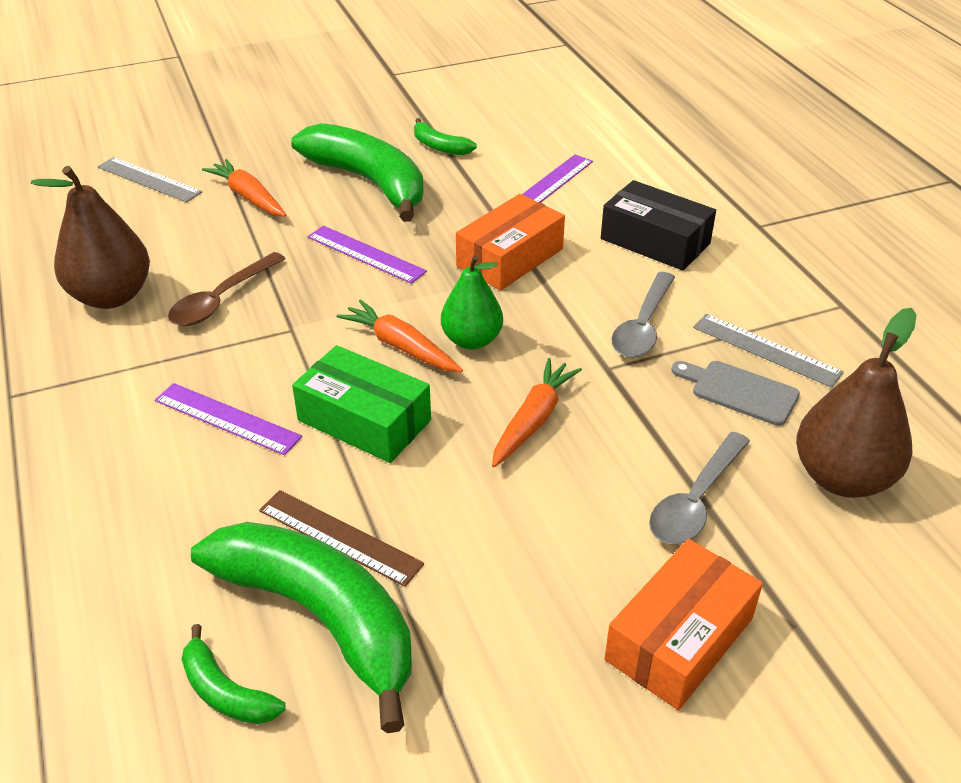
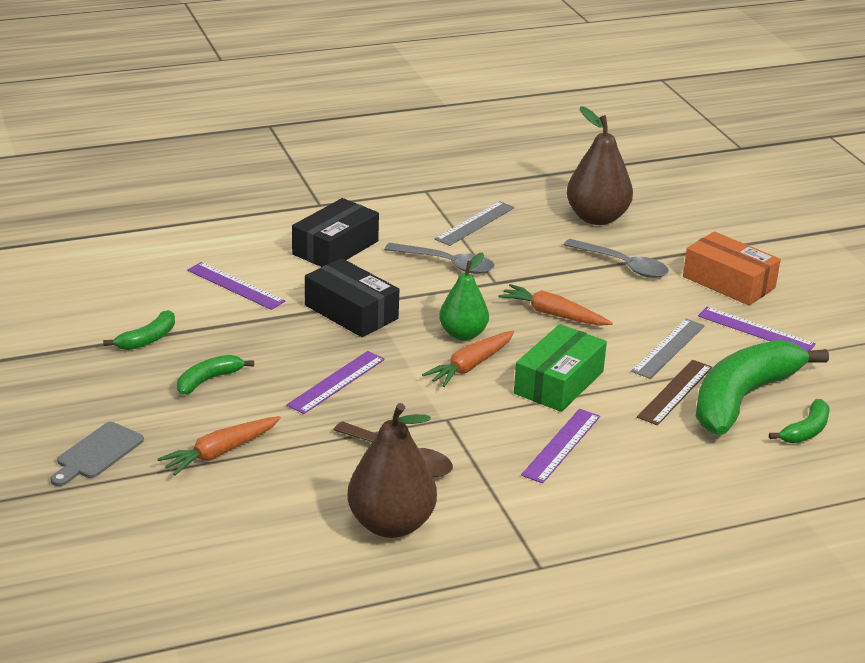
camera: 90 degrees left, 10 degrees down
(149, 179) = (166, 524): grey ruler -> grey ruler (668, 348)
(369, 182) = (208, 380): green banana -> green banana, size x0.45
(510, 258) = (351, 312): orange box -> black box
(523, 660) = (756, 330): none -> purple ruler
(739, 391) = (519, 238): grey cutting board -> grey cutting board (97, 453)

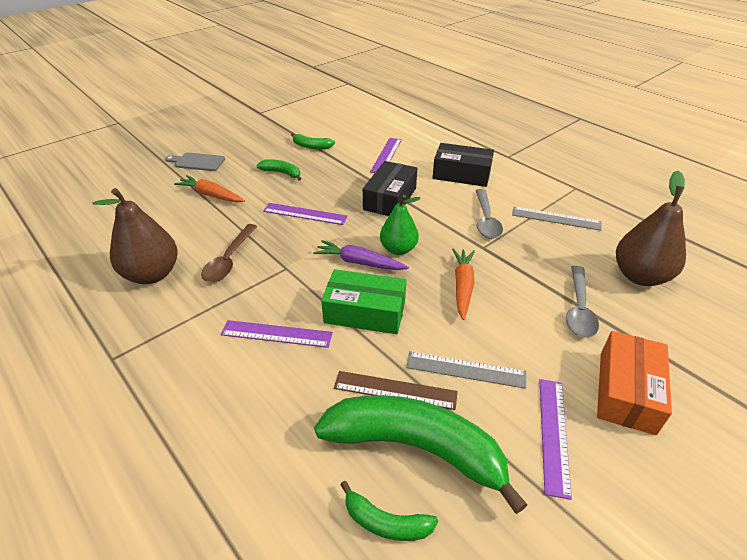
camera: 70 degrees right, 10 degrees up
(471, 365) = (359, 262): orange carrot -> purple carrot

